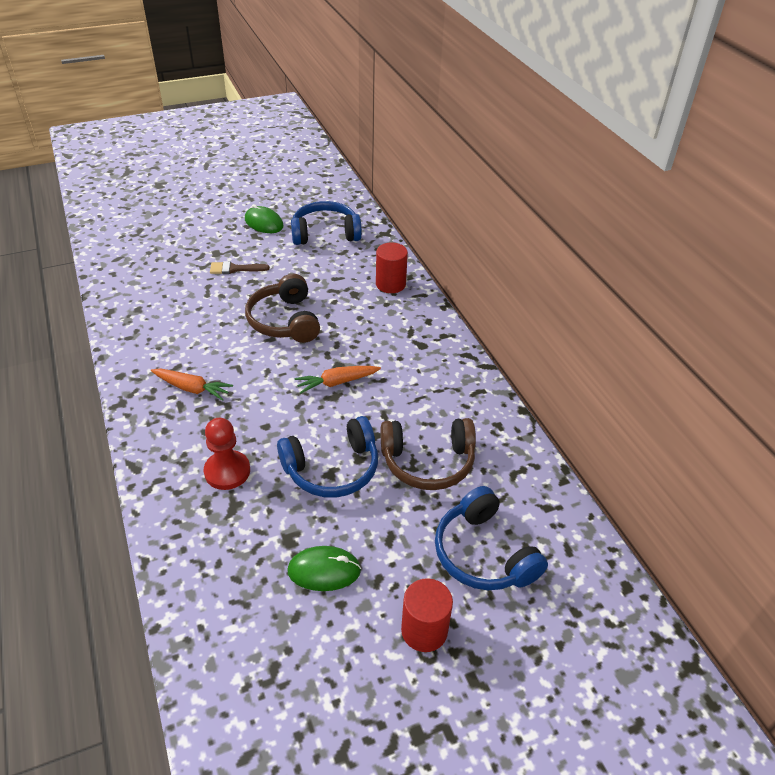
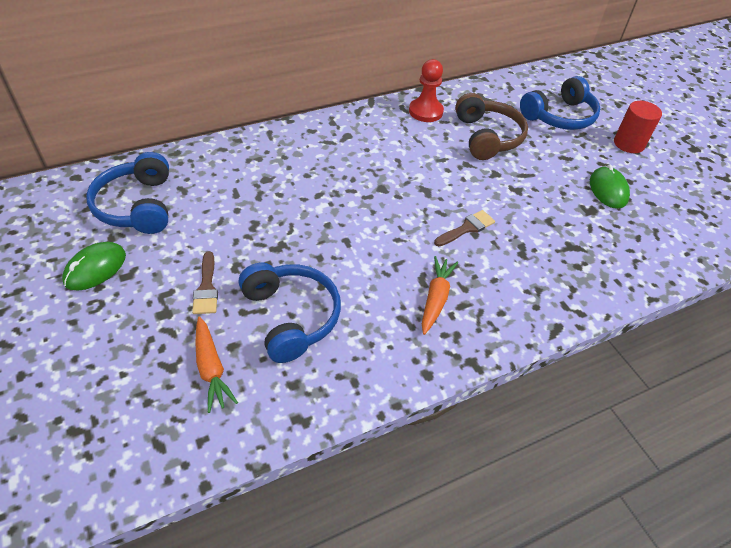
camera: 95 degrees left, 5 degrees up
(227, 471) = (537, 255): red pawn -> red pawn (425, 111)
(274, 421) = (467, 228): none -> brown brush
(285, 321) = (314, 231): brown headphones -> none
(332, 469) = (511, 188): blue headphones -> blue headphones (291, 316)
(337, 382) = (407, 188): orange carrot -> orange carrot (211, 368)
(390, 284) = (250, 153): red cylinder -> none

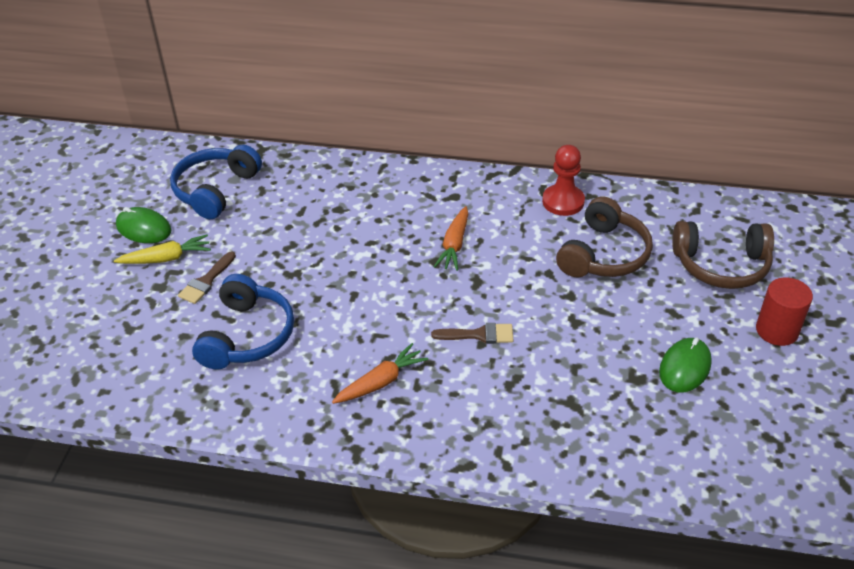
camera: 40 degrees right, 5 degrees down
(95, 268) = (144, 228): green mouse -> green mouse turned 45 degrees clockwise
(146, 285) = (166, 258): none -> yellow carrot
(211, 368) = (154, 344): orange carrot -> orange carrot (454, 245)
(559, 116) = (721, 265): blue headphones -> brown headphones

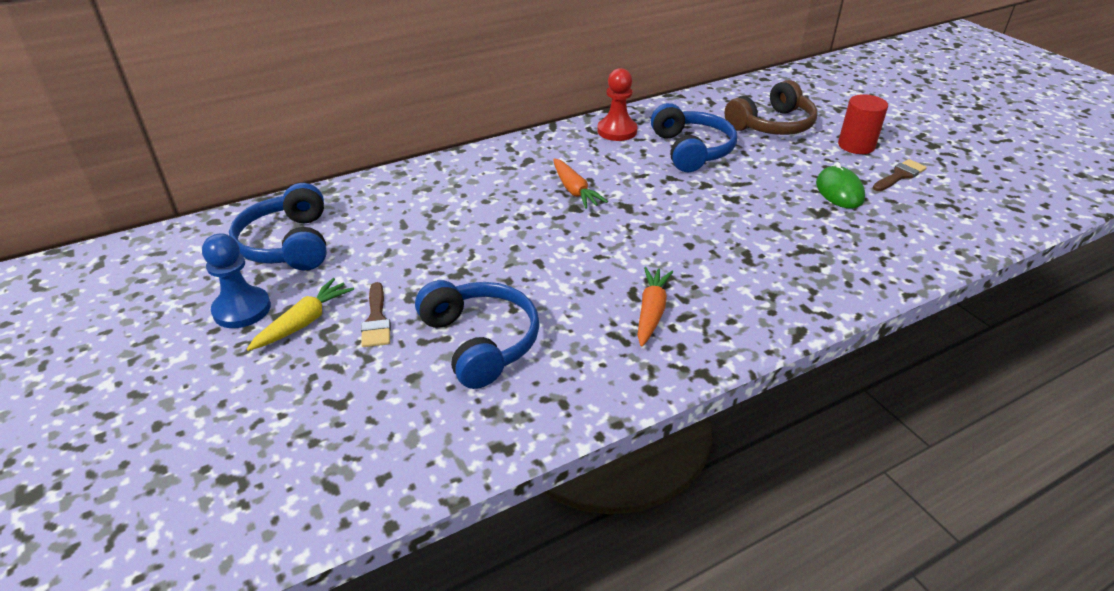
camera: 40 degrees left, 5 degrees down
(144, 228) = (242, 309): green mouse -> blue pawn
(479, 335) = (679, 239): brown brush -> brown brush (900, 175)
(604, 254) = (691, 150): brown headphones -> blue headphones

